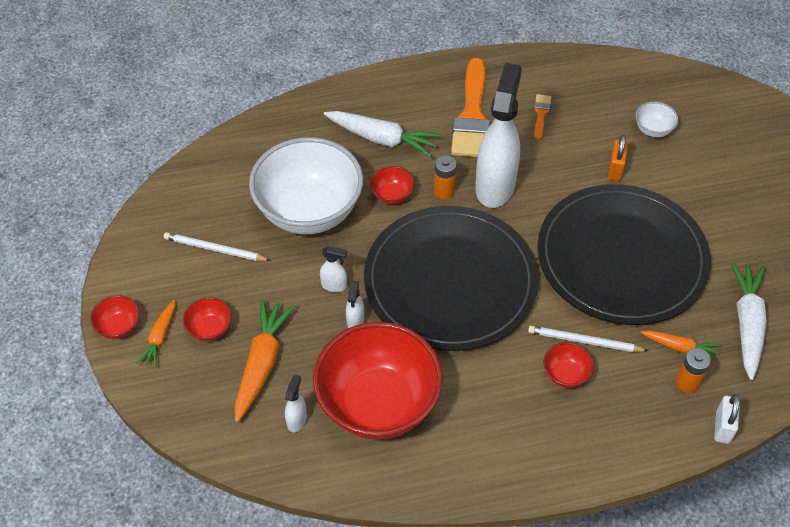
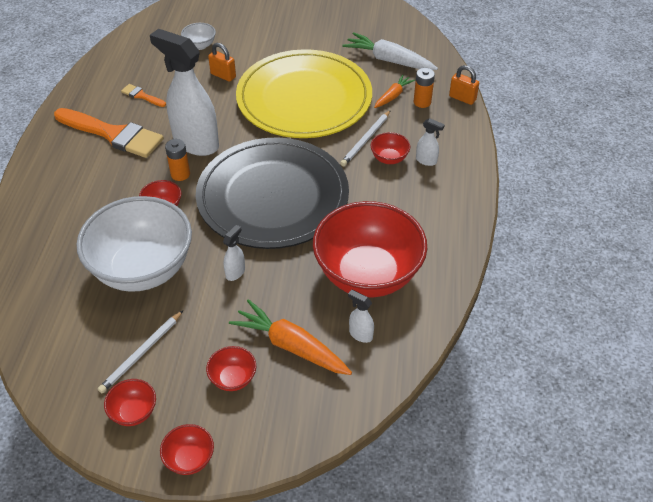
camera: 70 degrees left, 5 degrees down
(153, 268) = (134, 412): none -> red bowl
(160, 337) = (221, 423): orange carrot -> none
(355, 321) = (280, 268): white spray bottle -> white spray bottle (426, 161)
(382, 139) = (96, 197): white carrot -> none
(621, 258) = (304, 98): black plate -> yellow plate
(722, 427) = (462, 98): white padlock -> orange padlock

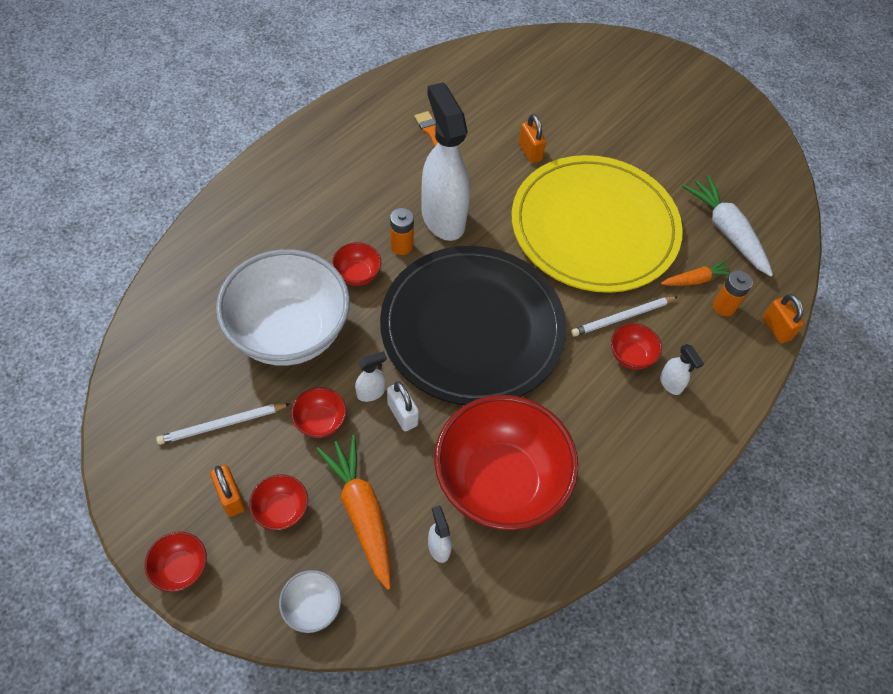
camera: 30 degrees right, 10 degrees up
(113, 134) = (372, 162): orange brush -> none
(134, 412) = (171, 483): red bowl -> red bowl (320, 421)
(188, 393) = (231, 497): none -> orange padlock
(200, 45) = (533, 102): white bowl -> white bowl (312, 607)
(269, 273) = (402, 414): none -> white padlock

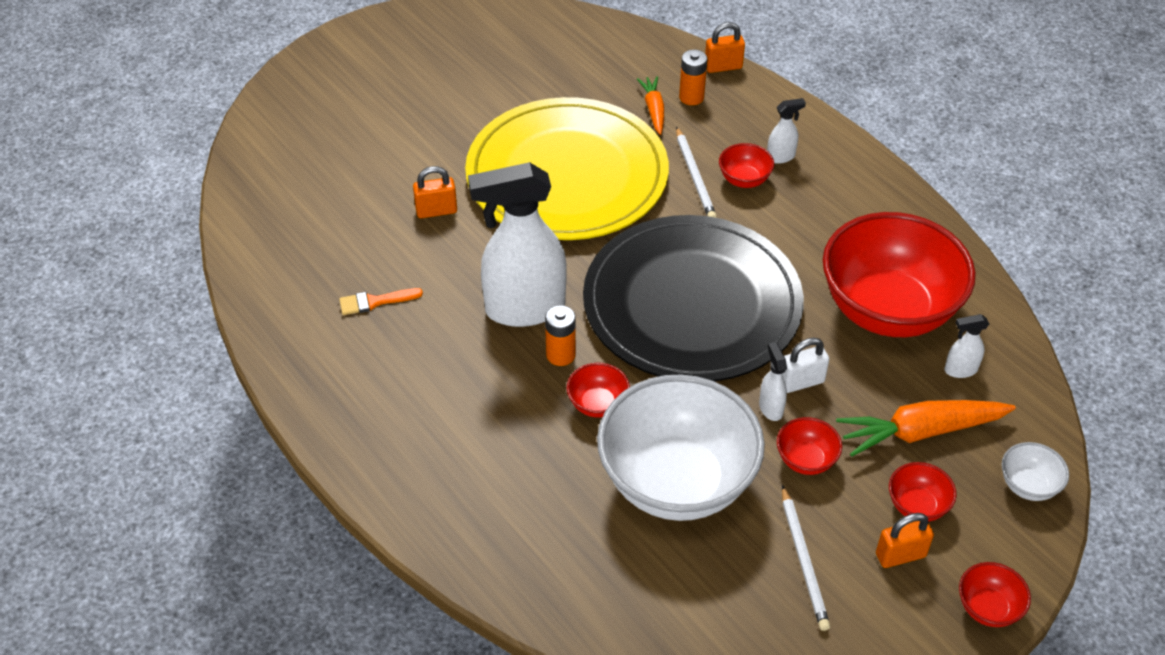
camera: 75 degrees left, 10 degrees down
(727, 231) = (593, 72): white carrot -> none

